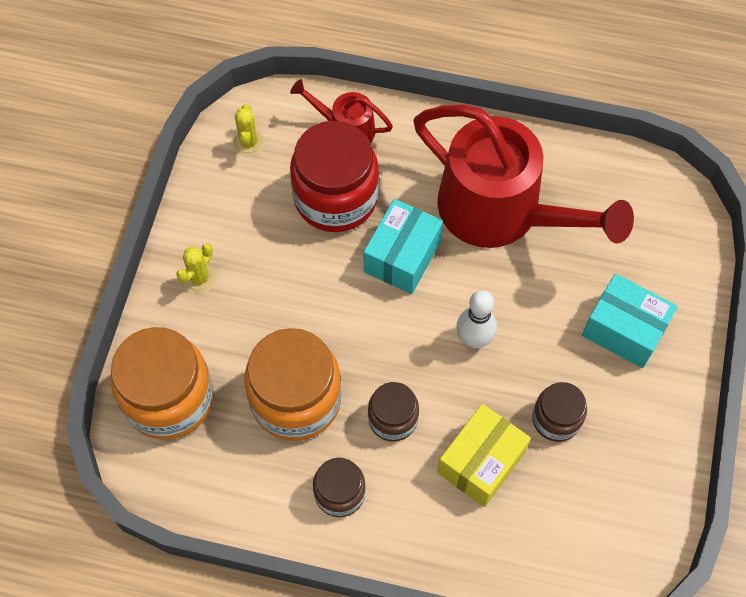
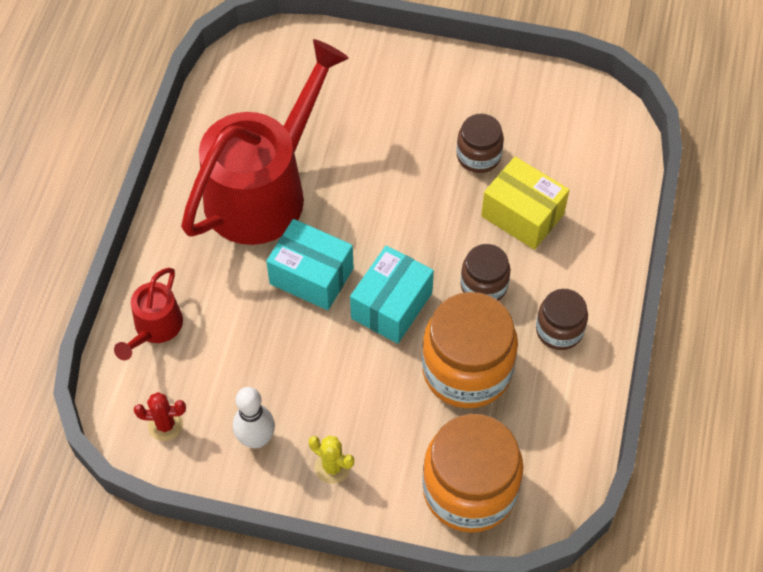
camera: 90 degrees left, 5 degrees down
(249, 143) = (165, 425): yellow cactus -> red cactus
(336, 197) = (240, 337): red jar -> none
(474, 339) = (401, 217): white bowling pin -> white bowling pin (256, 439)
(624, 330) = (391, 100): turquoise box -> turquoise box (391, 305)

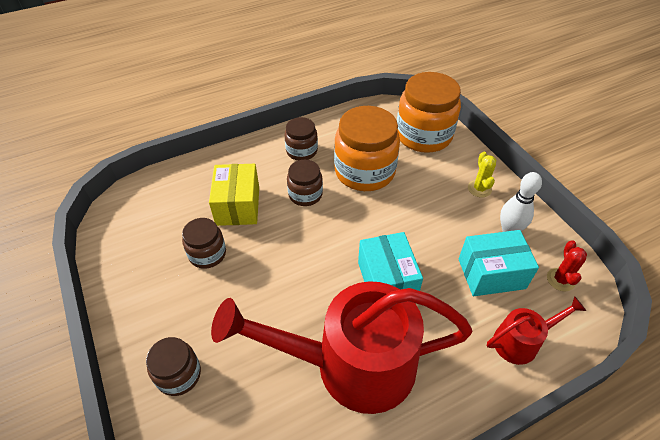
camera: 130 degrees left, 10 degrees down
(165, 425) = (560, 279): red cactus -> red cactus turned 45 degrees clockwise
(369, 76) = (179, 375): none -> brown jar
(391, 305) = (362, 226): turquoise box -> turquoise box (491, 273)

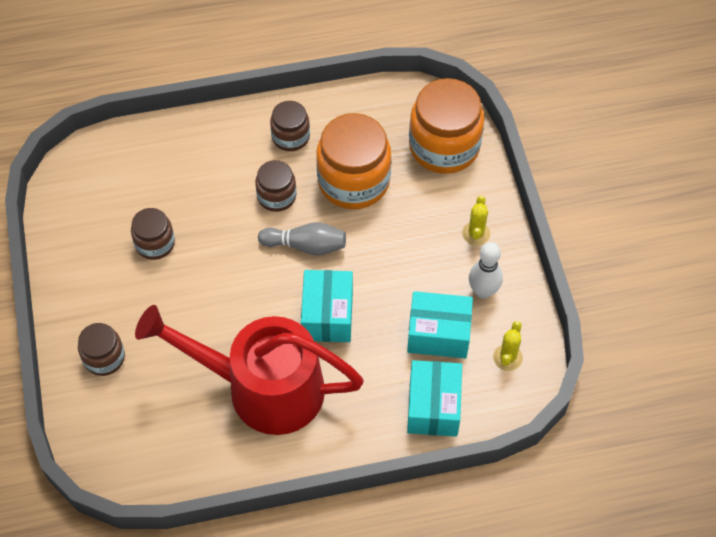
camera: 15 degrees right, 10 degrees up
(238, 206) = (199, 193): yellow box -> none
(344, 227) = (306, 245): none -> grey bowling pin
(521, 341) = (433, 407): red watering can -> turquoise box
(560, 279) = (507, 357): red cactus -> yellow cactus

